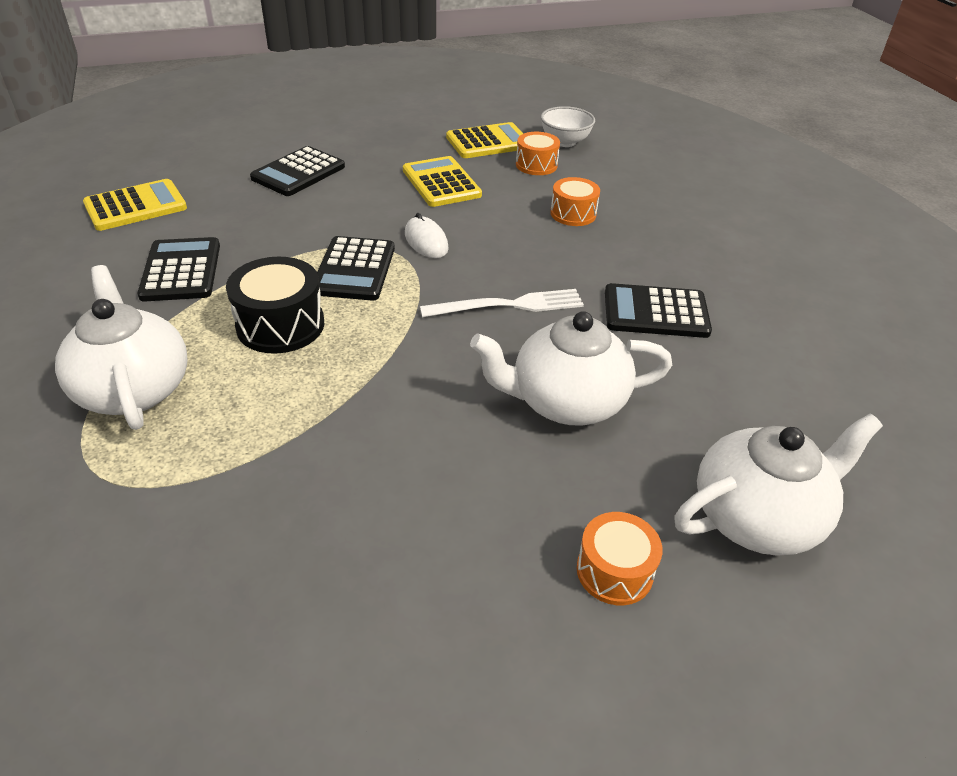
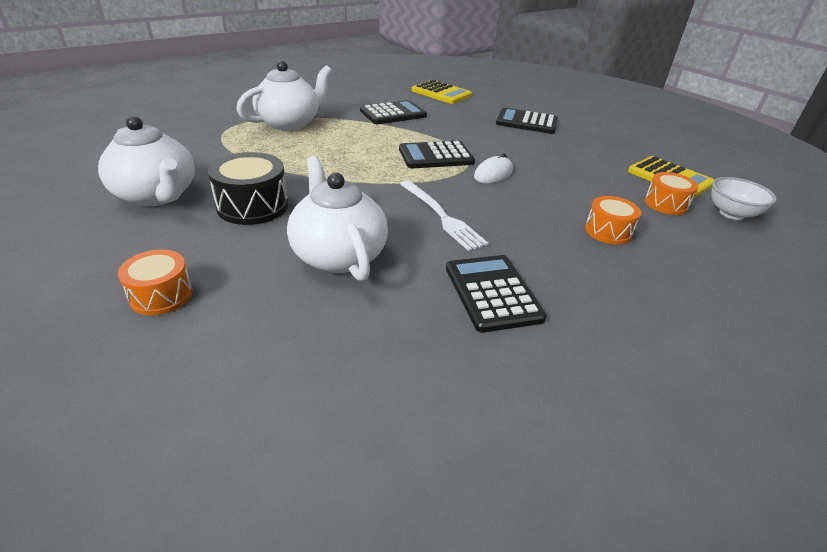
camera: 70 degrees right, 5 degrees down
(280, 325) = (362, 145): black drum -> black drum (252, 206)
(441, 183) = (578, 168): yellow calculator -> none
(758, 517) = (225, 376): white teapot -> white teapot (157, 195)

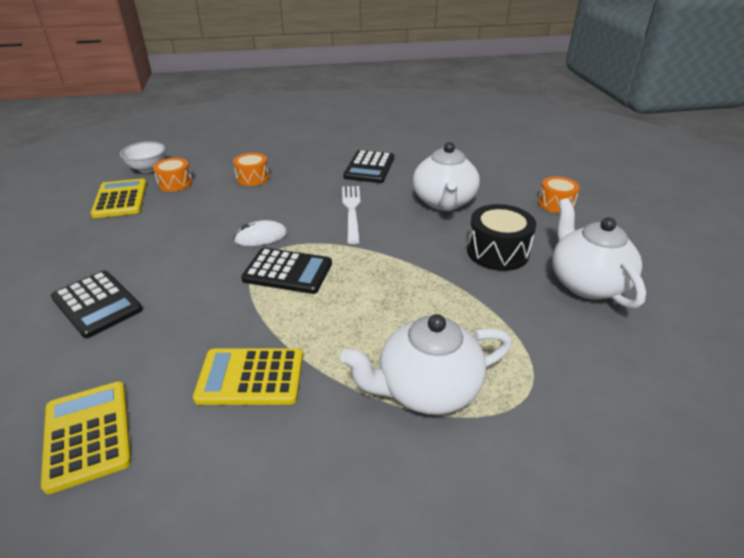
camera: 150 degrees left, 0 degrees up
(393, 113) = (250, 377): black calculator -> yellow calculator

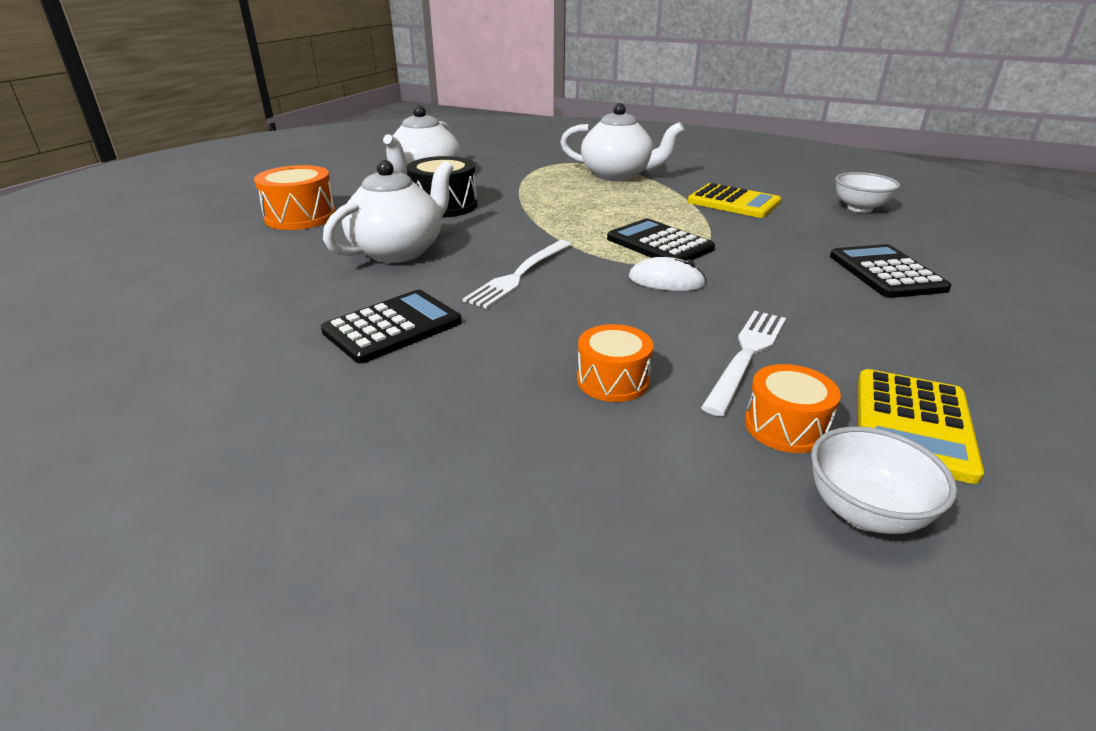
camera: 145 degrees left, 5 degrees down
(87, 434) = (859, 208): yellow calculator -> white bowl
(196, 205) = (746, 356): none -> white fork
(556, 204) = (301, 217): orange drum -> orange drum, size x1.52

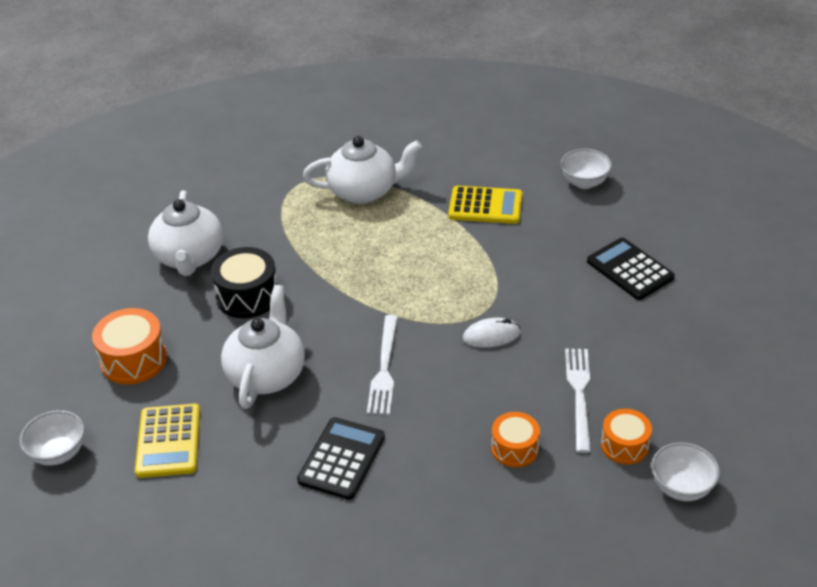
camera: 25 degrees left, 10 degrees up
(155, 251) = (59, 453): none -> white bowl
(659, 244) = (461, 290): black calculator -> none
(913, 424) = (686, 416): yellow calculator -> yellow calculator (169, 441)

